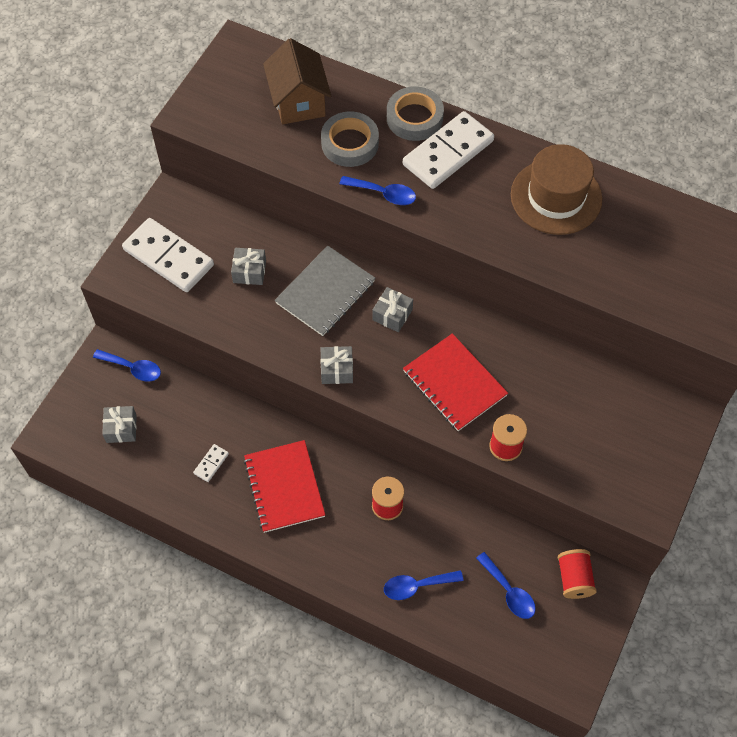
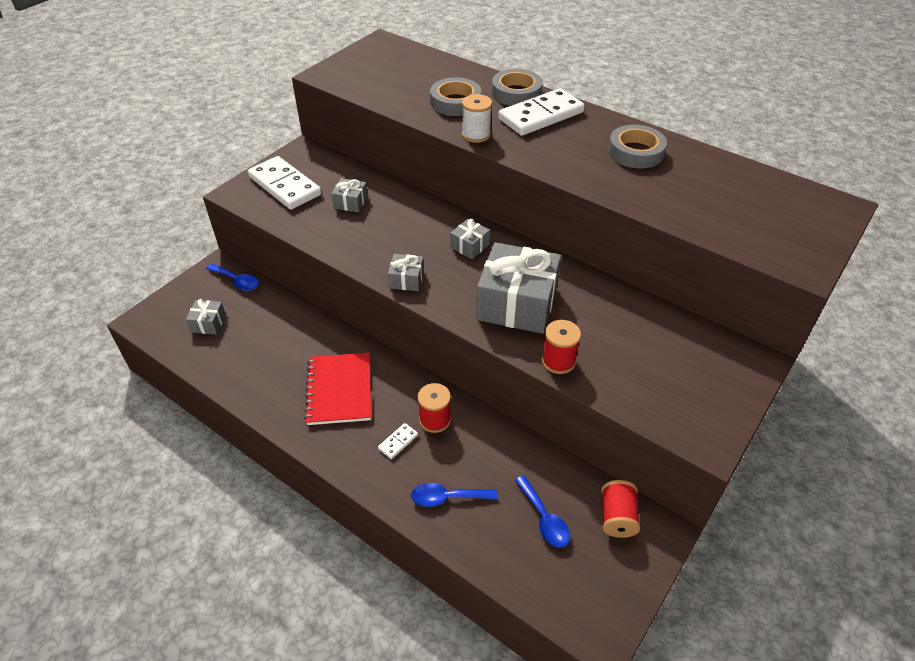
camera: 10 degrees right, 15 degrees down
(211, 464) = (278, 361): white domino -> white domino (398, 442)
(298, 101) = (419, 75): brown house -> none
(325, 292) = (413, 223): grey notebook -> none
(383, 194) = (476, 135): blue spoon -> white spool
(454, 383) = (517, 304): red notebook -> grey gift
(556, 197) = (635, 152): brown hat -> grey tape

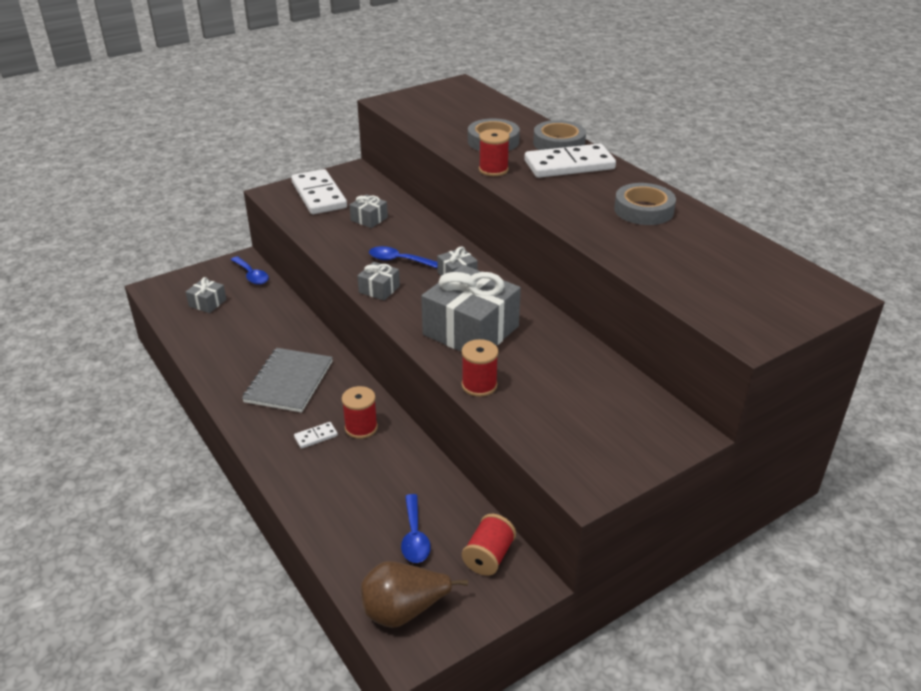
camera: 20 degrees right, 10 degrees down
(339, 390) = (289, 382): red notebook -> grey notebook
(447, 497) = (333, 493): blue spoon -> blue spoon (398, 260)
(476, 135) = (493, 170): white spool -> red spool
(576, 597) = (404, 611): none -> brown pear

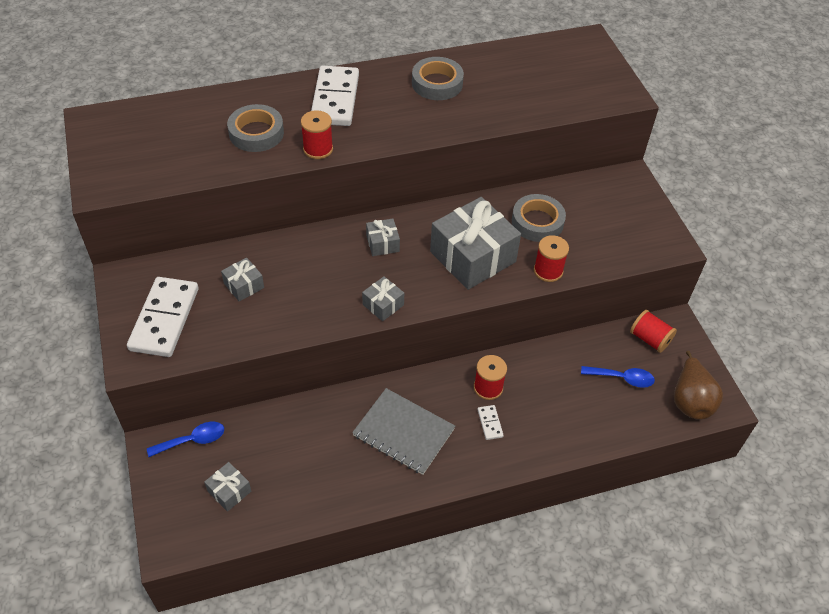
camera: 75 degrees left, 15 degrees up
(318, 195) = (165, 319): white domino -> white domino turned 75 degrees counterclockwise
(398, 260) = (338, 280): blue spoon -> none
(559, 143) = (286, 92): grey tape -> grey tape (537, 222)

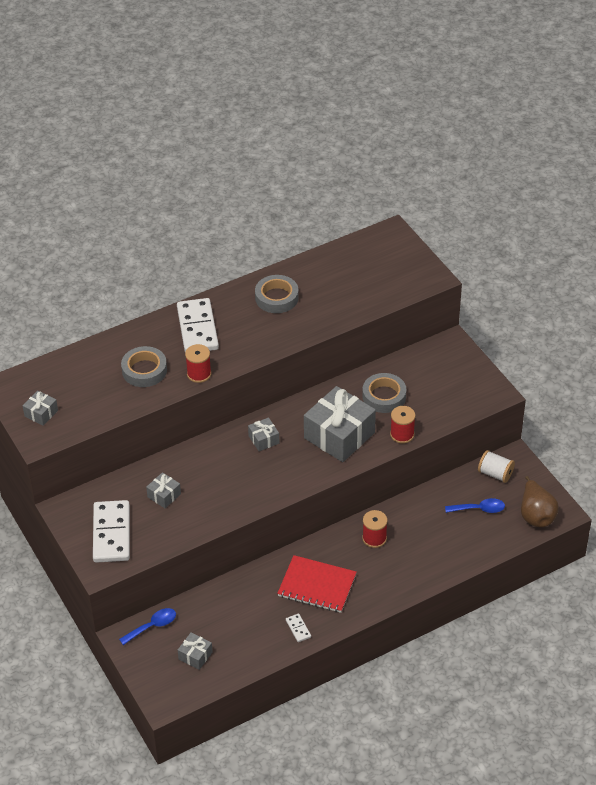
camera: 10 degrees left, 5 degrees down
(383, 305) = (279, 487): grey gift -> grey gift (41, 413)
(403, 432) = (317, 585): grey notebook -> red notebook
(490, 423) = (383, 565): white domino -> white domino (298, 628)
(649, 339) = (495, 474): red spool -> white spool

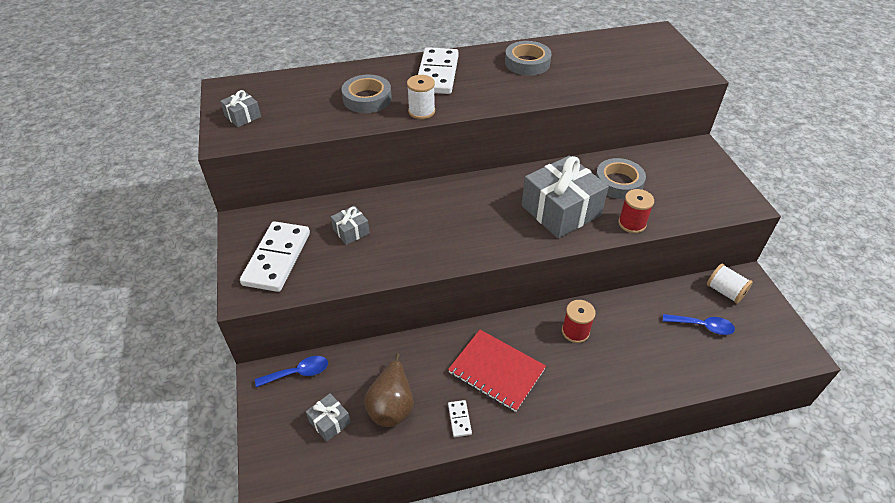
camera: 15 degrees right, 0 degrees up
(199, 374) = (421, 111): red spool -> white spool
(263, 439) = (478, 198): grey gift -> none
(536, 515) = (771, 348): brown pear -> brown pear (392, 405)

